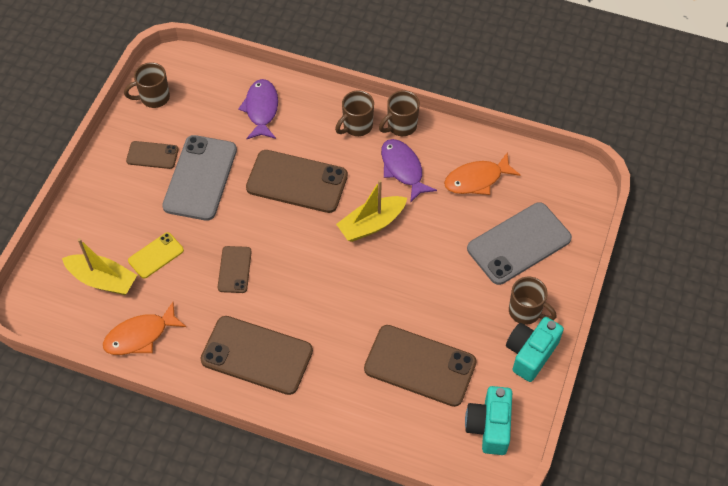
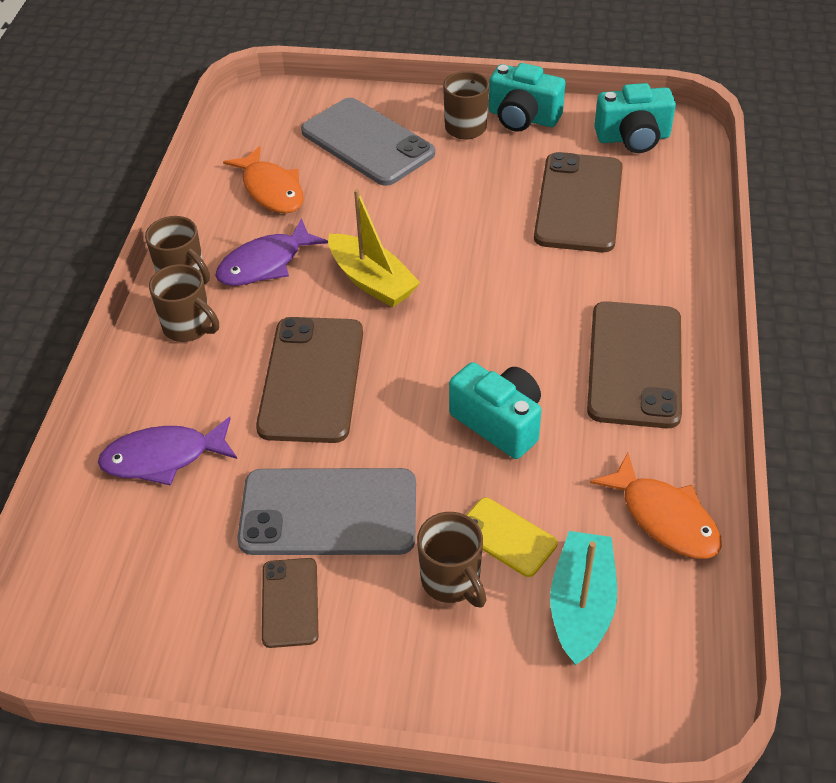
camera: 100 degrees left, 10 degrees down
(103, 280) = (581, 605): yellow boat -> turquoise boat
(154, 98) = (146, 639): brown mug -> brown mug (451, 581)
(234, 269) = (499, 422): brown phone -> turquoise camera

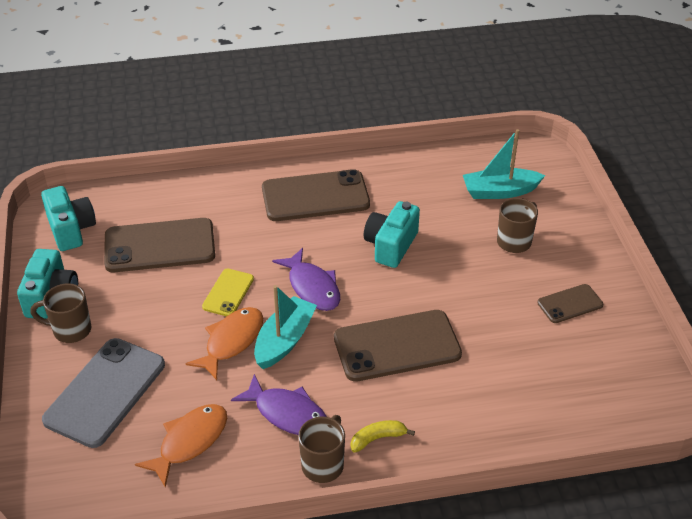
camera: 110 degrees left, 5 degrees down
(163, 458) = (505, 405): purple fish -> purple fish (312, 287)
(189, 327) = (377, 438): brown mug -> yellow banana
(328, 512) = (500, 305): grey phone -> none
(372, 281) = (284, 340): yellow boat -> turquoise boat
(506, 537) = (473, 226): yellow phone -> yellow phone (228, 293)
(664, 518) = (427, 170): orange fish -> orange fish (231, 341)

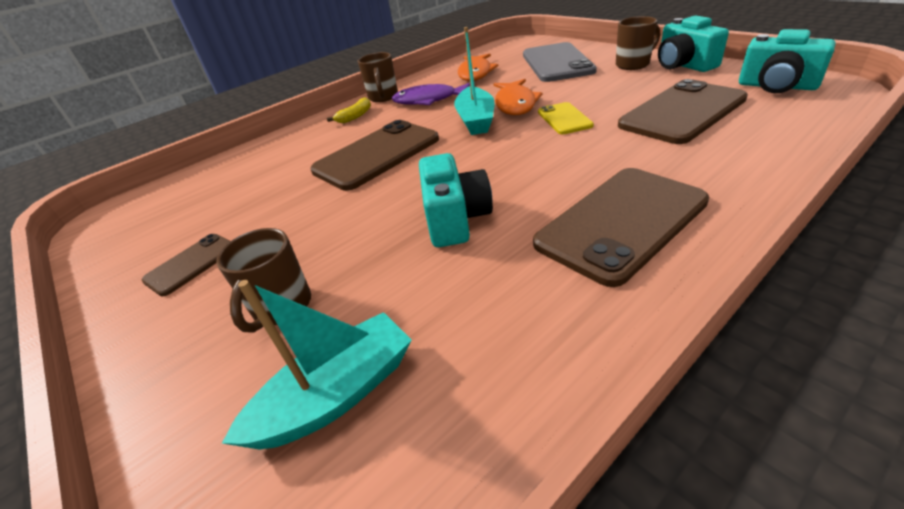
camera: 155 degrees right, 5 degrees down
(312, 287) = (497, 152): purple fish -> none

